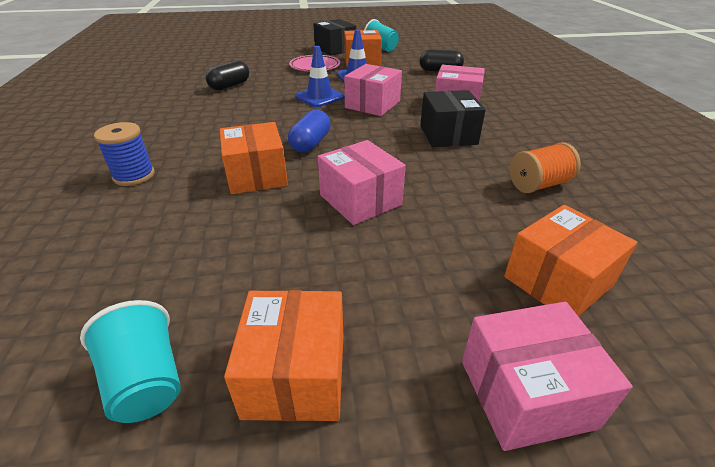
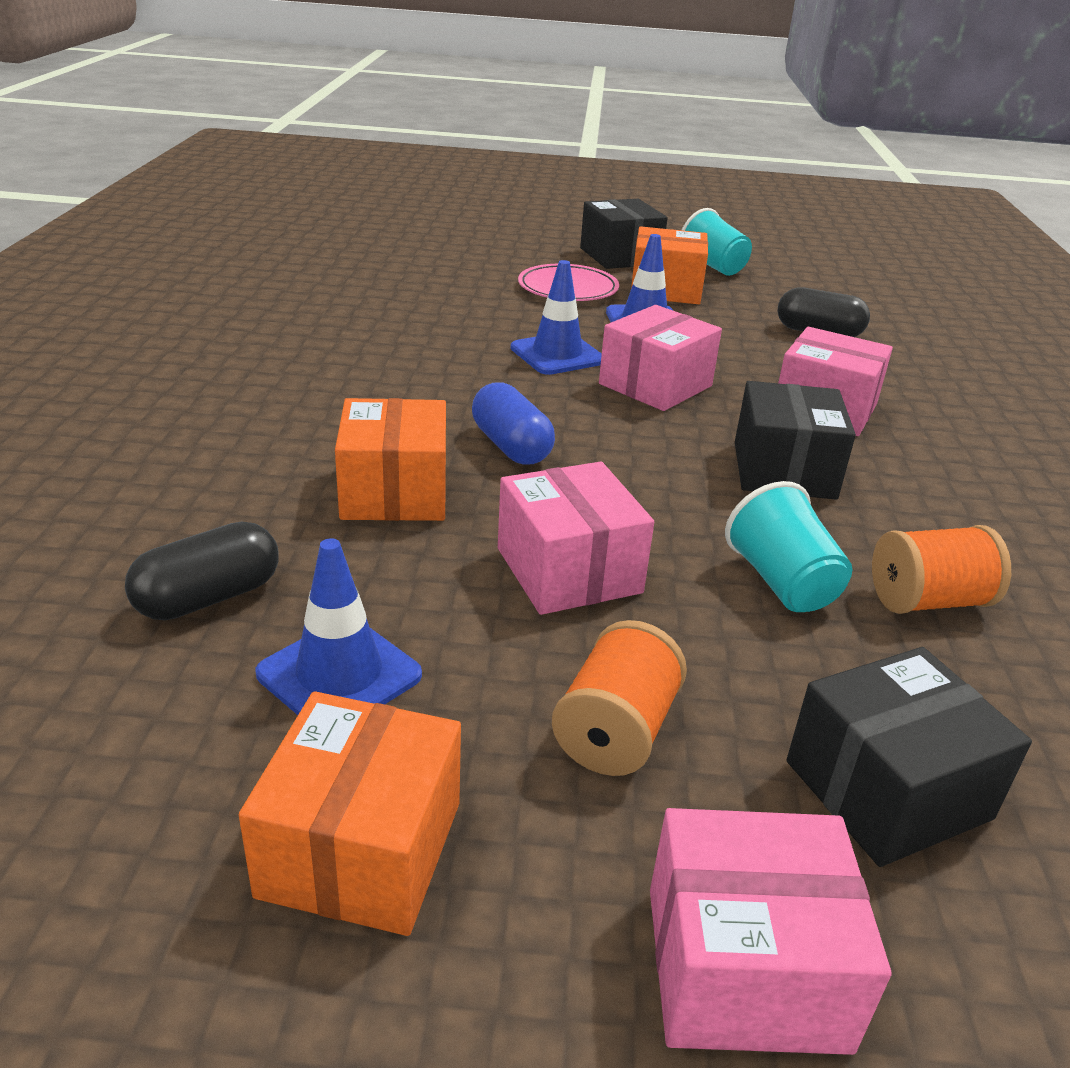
camera: 10 degrees right, 5 degrees down
(134, 176) = (184, 457): blue spool -> none
(146, 381) = (126, 807): turquoise cup -> turquoise cup (782, 583)
(230, 86) = (394, 308): black capsule -> black capsule (208, 597)
(254, 277) = (339, 674): none -> blue traffic cone
(311, 143) = (511, 446): blue capsule -> blue capsule turned 60 degrees counterclockwise
(413, 278) = (615, 731): none -> orange spool
(558, 281) = (887, 790): orange box -> black box

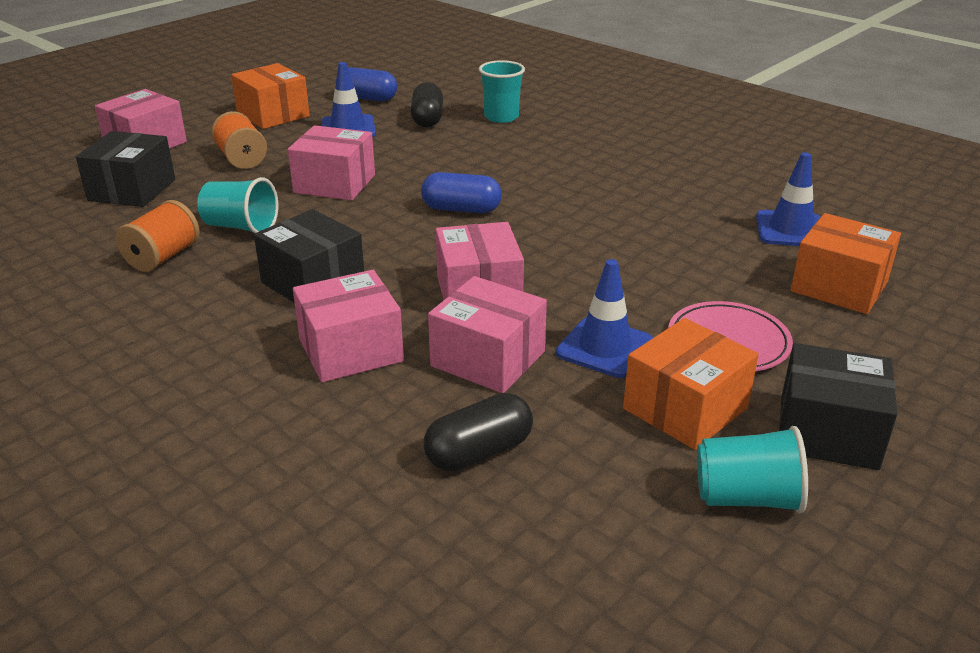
camera: 130 degrees right, 0 degrees up
(131, 742) = (367, 98): none -> blue capsule
(137, 524) = (501, 117): none -> turquoise cup
(395, 492) = (456, 168): orange box -> orange box (839, 286)
(557, 354) = (575, 274): blue traffic cone -> blue traffic cone (790, 230)
(731, 355) = (488, 359): none -> pink box

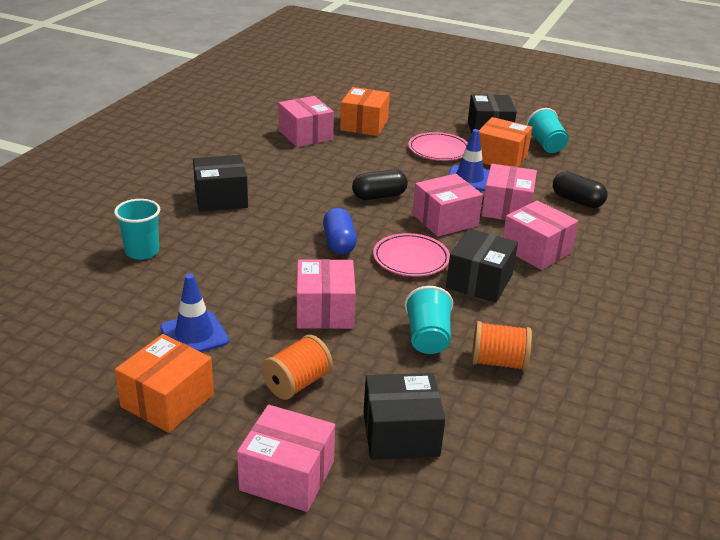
camera: 110 degrees left, 0 degrees up
(367, 98) = (101, 343): blue capsule -> none
(397, 247) = (411, 259): none -> pink plate
(427, 119) = (157, 291): black capsule -> black capsule (379, 196)
(600, 158) = (221, 198): none -> black box
(790, 230) = (305, 135): blue traffic cone -> pink box

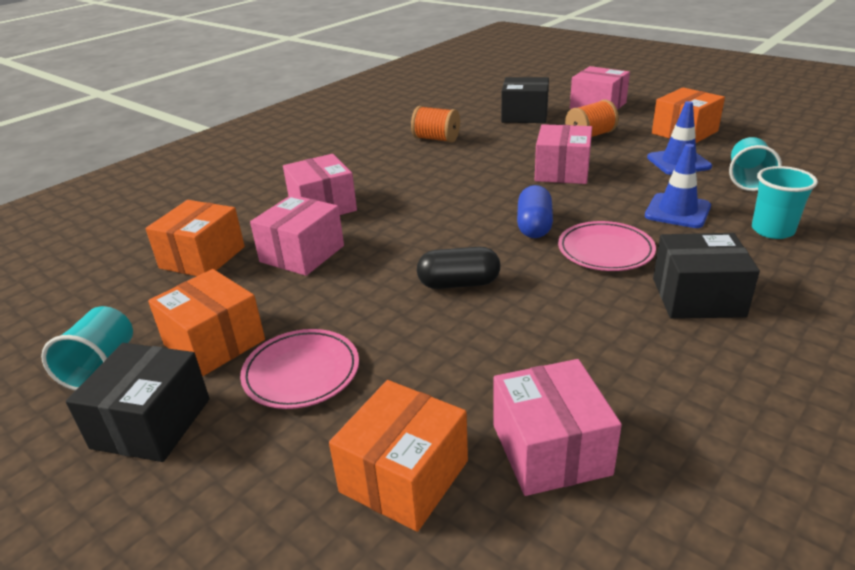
camera: 160 degrees left, 0 degrees up
(411, 259) = (460, 206): pink plate -> pink plate (605, 250)
(427, 338) = (480, 152): turquoise cup -> turquoise cup (748, 180)
(445, 220) = (392, 244): pink box -> none
(469, 179) = (306, 303): blue traffic cone -> blue traffic cone (677, 211)
(479, 281) = (406, 184): black box -> none
(577, 201) = (202, 257): black capsule -> orange box

